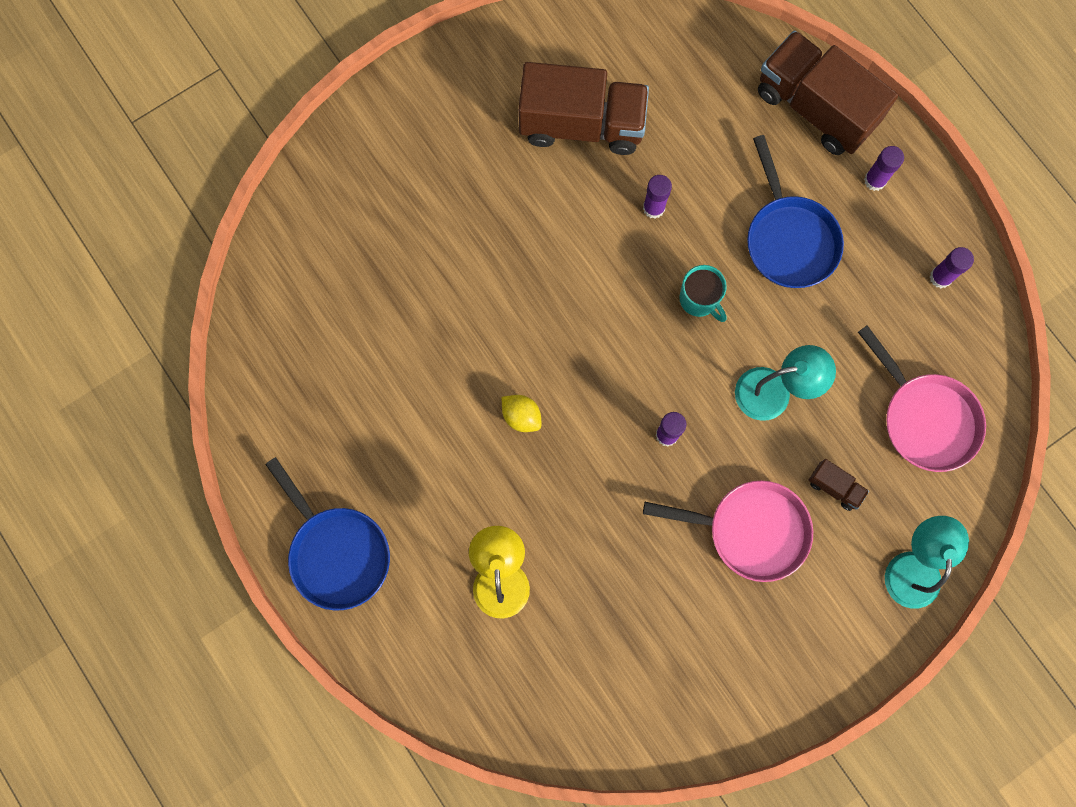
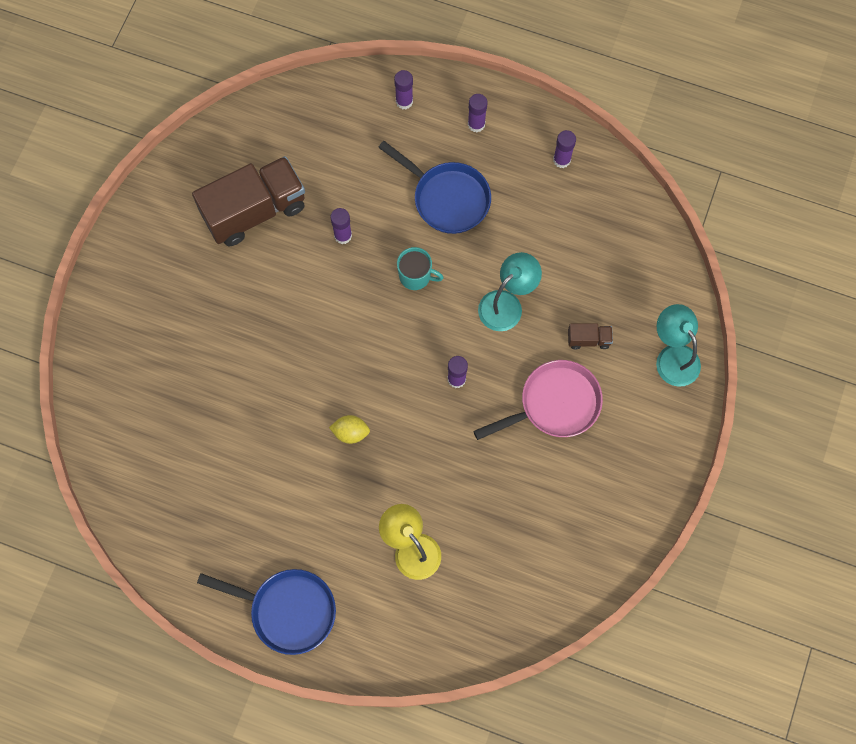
camera: 35 degrees left, 5 degrees down
(815, 107) = (404, 101): brown truck -> purple glue stick
(925, 418) = (615, 257): pink pan -> none

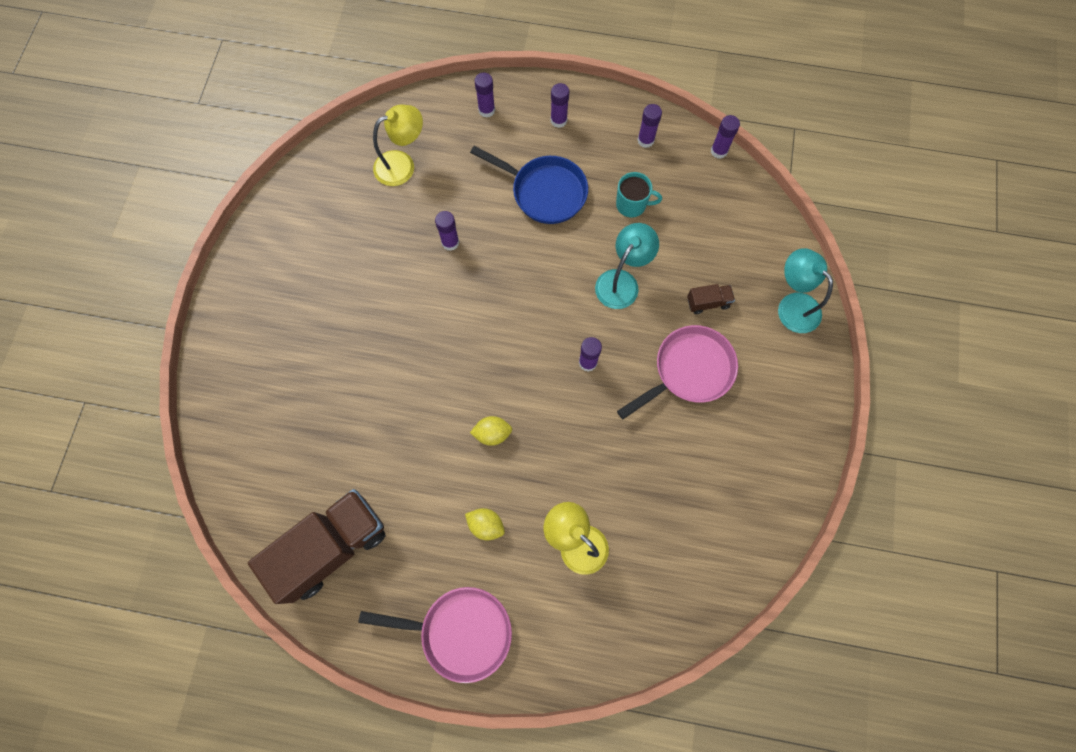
camera: 10 degrees left, 0 degrees up
(255, 211) = (360, 233): brown truck -> brown truck (331, 547)
(288, 610) = (460, 632): blue pan -> pink pan
(308, 146) = (402, 164): none -> yellow lamp
(329, 518) = (486, 525): none -> yellow lemon
(416, 276) = (528, 269): turquoise mug -> turquoise mug (632, 205)
(635, 184) = (719, 151): none -> purple glue stick

